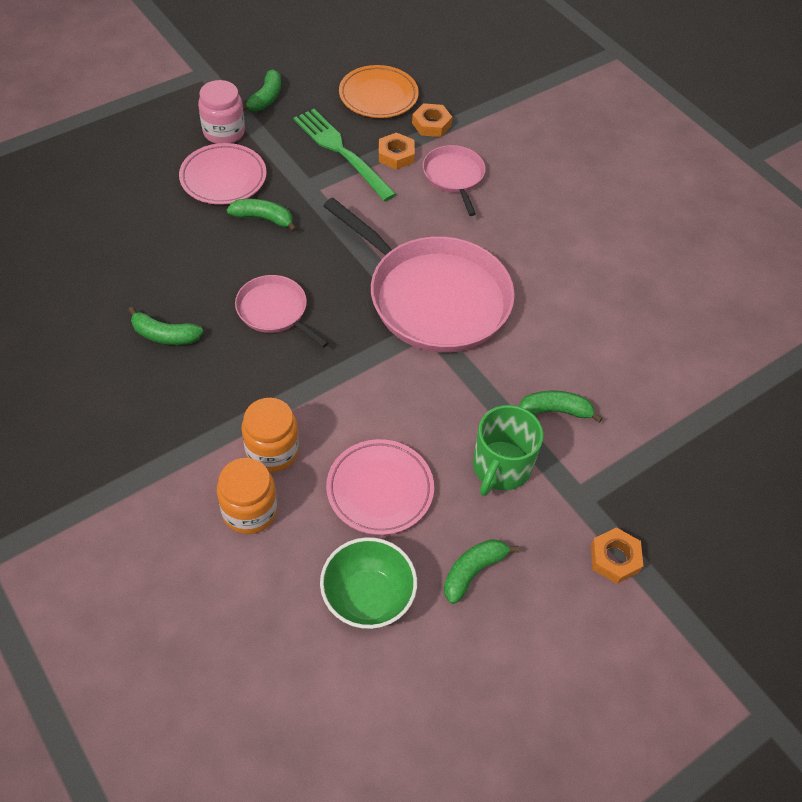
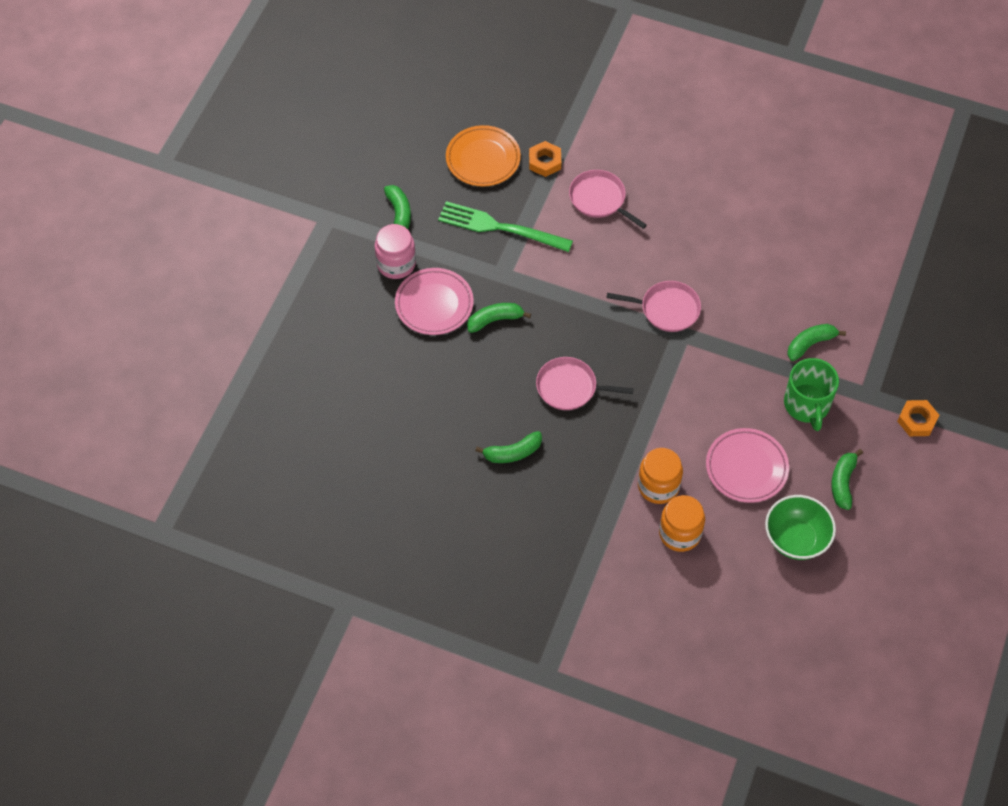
camera: 30 degrees left, 5 degrees up
(396, 155) = (542, 206): orange nut -> none
(433, 297) = (666, 309): pink pan -> pink pan, size x0.49

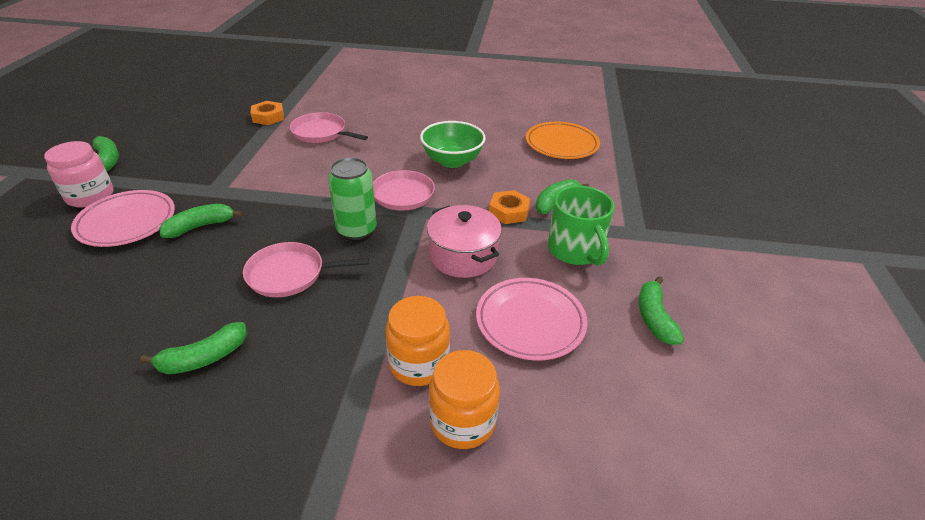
camera: 15 degrees left, 20 degrees down
(483, 159) = (207, 121): orange plate -> orange plate (561, 144)
(498, 227) = (216, 159): green fork -> none
(625, 347) = (356, 229): none -> green can
(710, 394) = (463, 256): none -> pink pot
(796, 539) = (629, 396): green bowl -> green bowl (452, 161)
(917, 420) = (698, 246): orange nut -> orange nut (509, 211)

